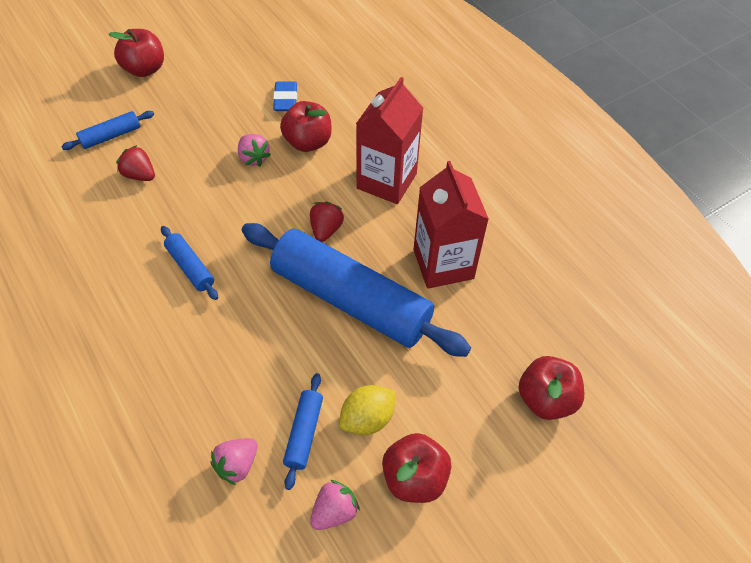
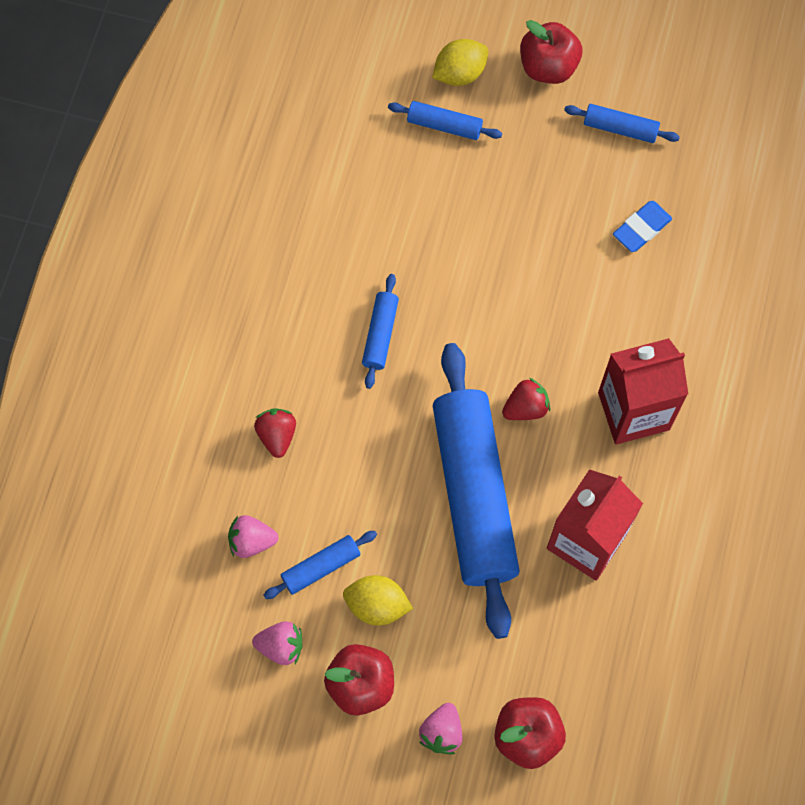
camera: 50 degrees right, 15 degrees up
(92, 107) = (460, 73): none -> yellow lemon
(139, 175) = (428, 195): red strawberry -> red strawberry (277, 435)
(219, 67) = (620, 128): none -> blue rolling pin
(253, 158) = (542, 270): pink strawberry -> pink strawberry (441, 732)
(308, 142) = (609, 299): red apple -> none

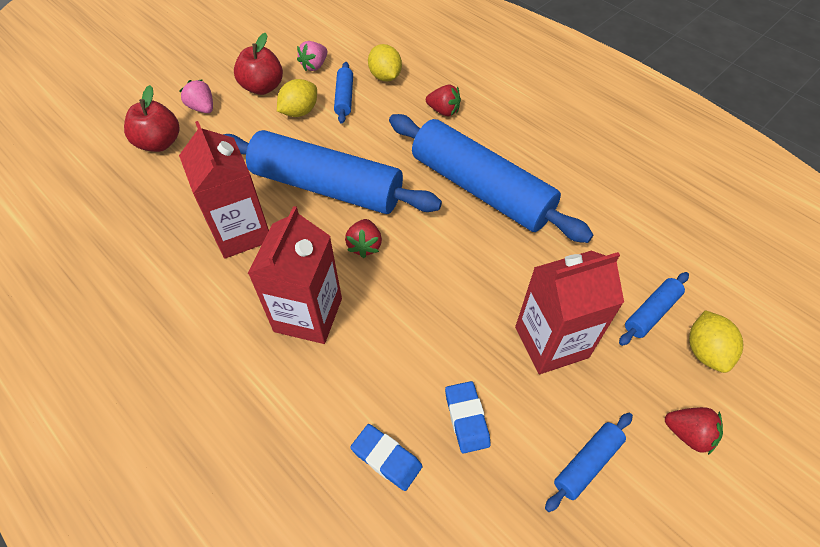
camera: 120 degrees right, 15 degrees down
(251, 541) = (385, 76): pink strawberry -> yellow lemon
(380, 334) = (481, 189): blue rolling pin -> blue rolling pin, size x2.39
(528, 194) = (551, 342): none -> red carton
(548, 67) = (688, 434): red apple -> red strawberry
(712, 270) = (386, 458): none -> blue eraser

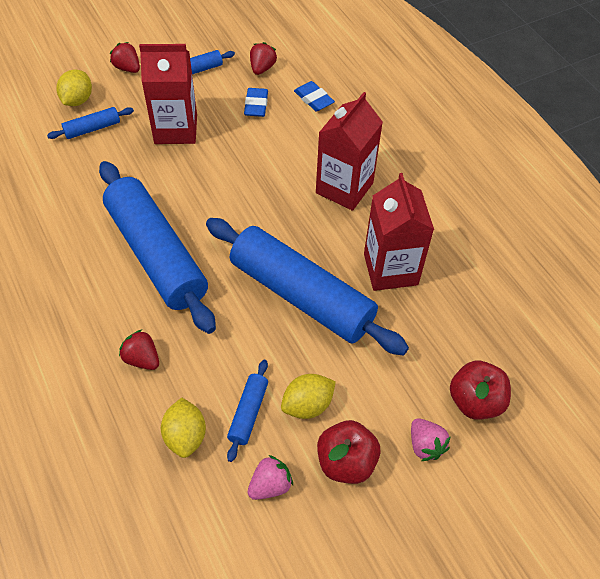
camera: 165 degrees left, 0 degrees up
(365, 246) = (283, 229): red strawberry -> red strawberry (262, 68)

